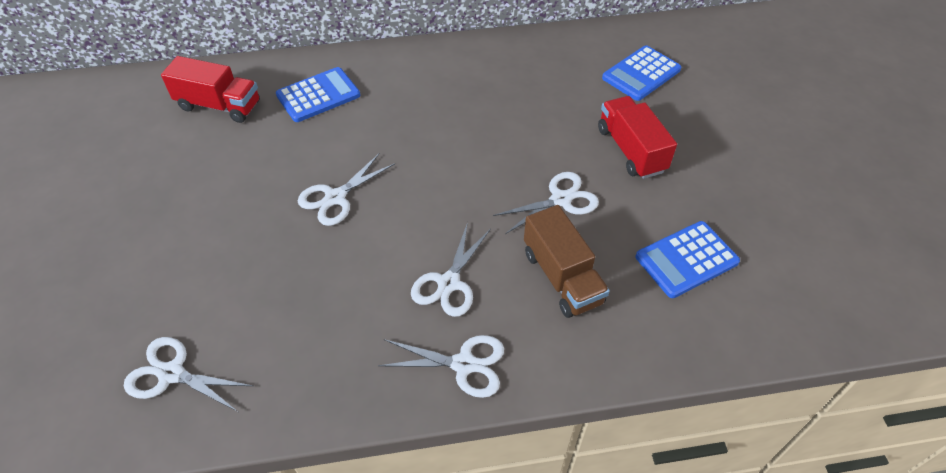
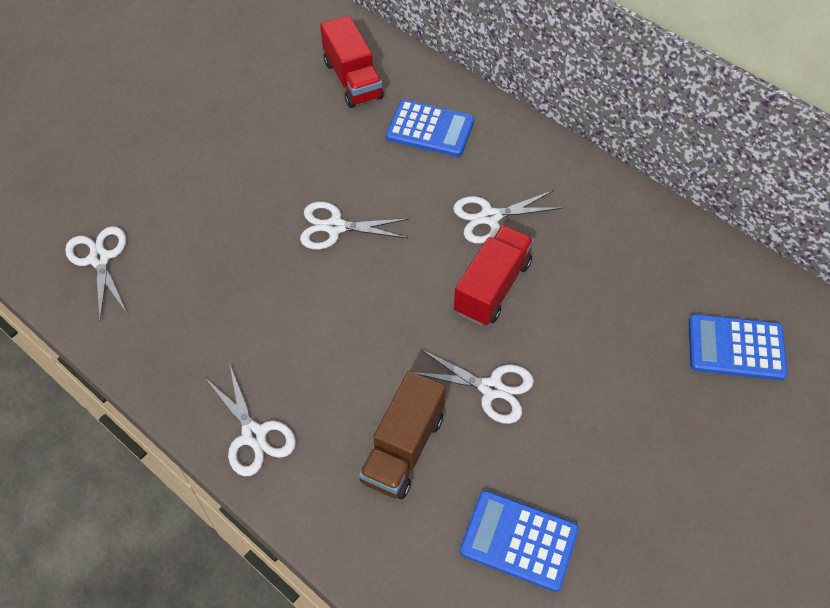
camera: 50 degrees right, 5 degrees up
(449, 283) = (322, 368): white scissors -> white scissors (490, 217)
(631, 150) = (615, 406): red truck -> red truck (492, 287)

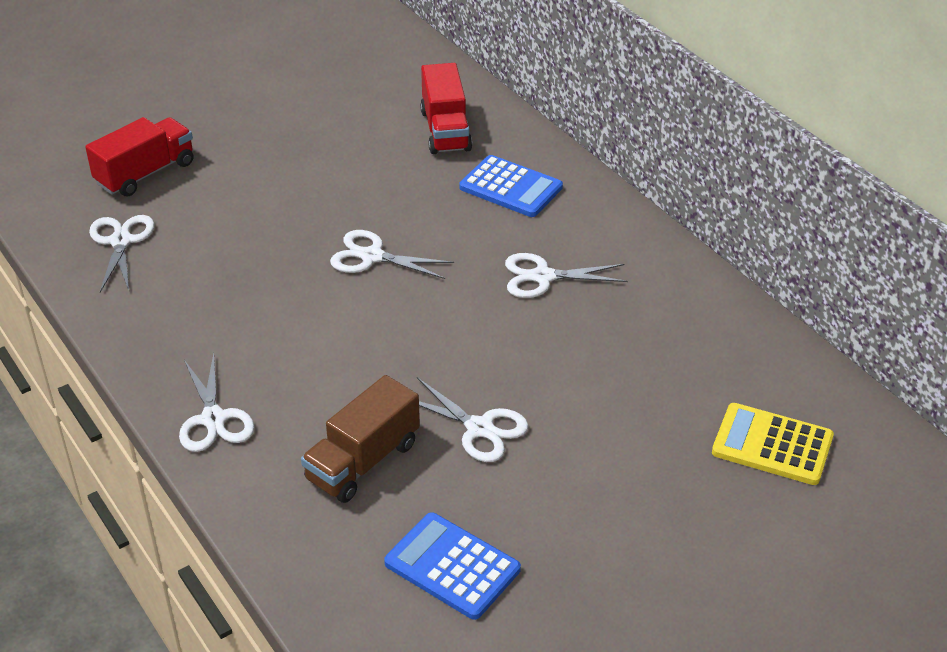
camera: 15 degrees right, 15 degrees down
(492, 287) = (519, 339): red truck -> red truck (145, 173)
(736, 348) = (772, 445): blue calculator -> yellow calculator

